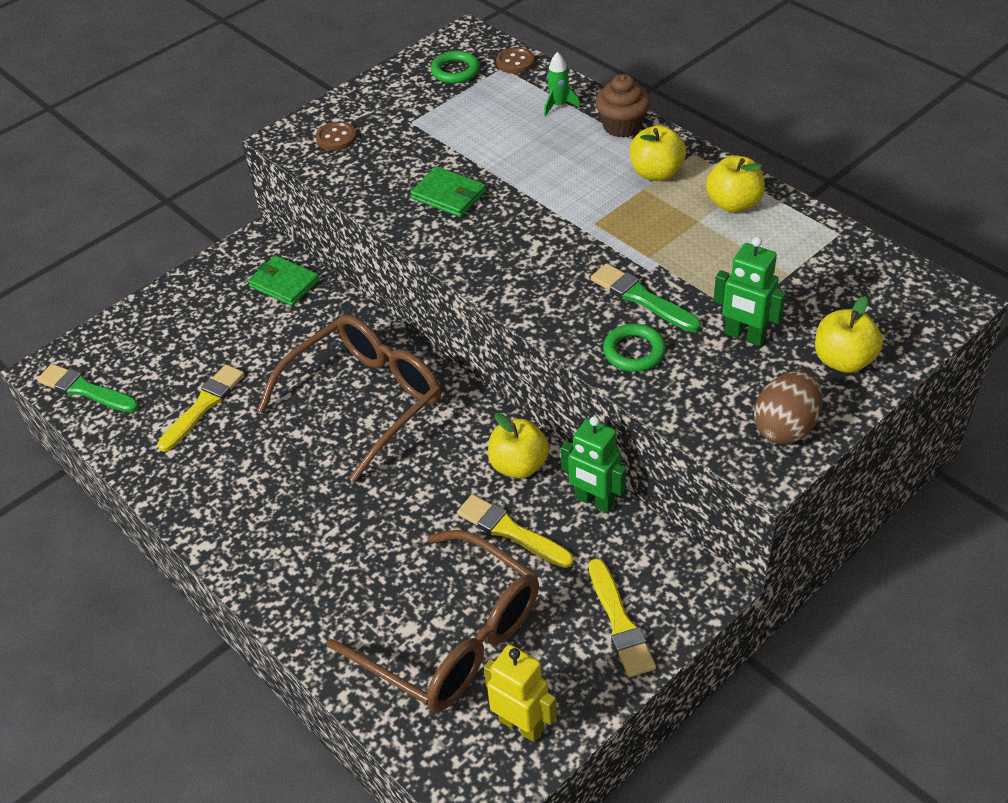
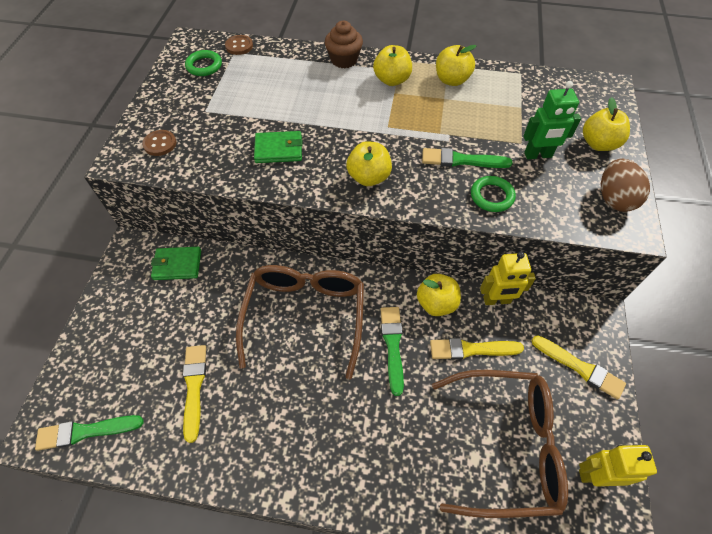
camera: 40 degrees left, 10 degrees up
(428, 478) = (392, 345): none -> green brush
(515, 267) = (369, 177): none -> yellow apple
(558, 105) = (293, 62): green rocket -> none
(594, 501) = (496, 300): green robot -> yellow robot

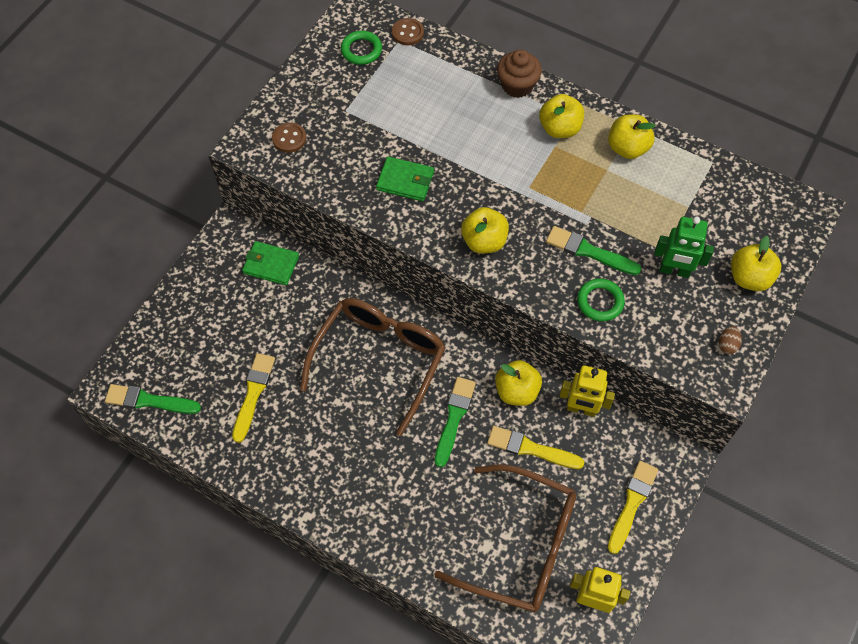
camera: 20 degrees right, 5 degrees up
(580, 368) = (632, 503): yellow brush -> yellow brush turned 120 degrees counterclockwise
(614, 199) = (727, 345): brown egg -> brown egg, size x0.49

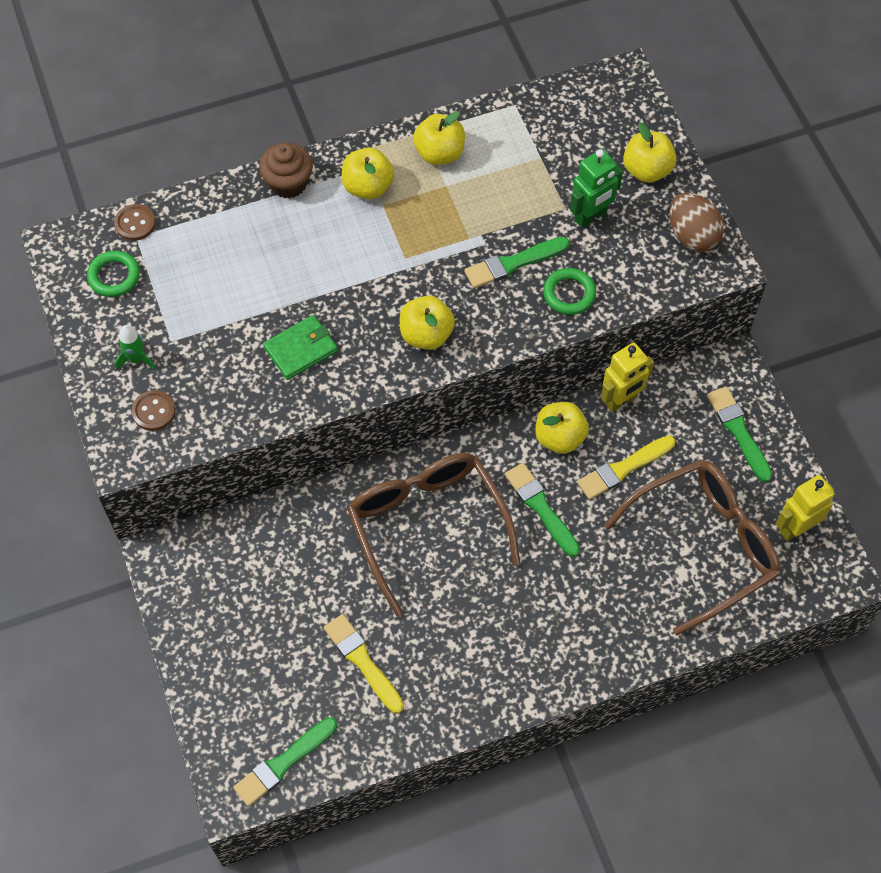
camera: 50 degrees left, 0 degrees up
(271, 265) = (236, 546): green wallet -> none
(316, 103) = (136, 359): none -> green rocket
(632, 503) = (738, 431): yellow brush -> green brush
(727, 345) = (692, 235): brown egg -> brown egg, size x2.05

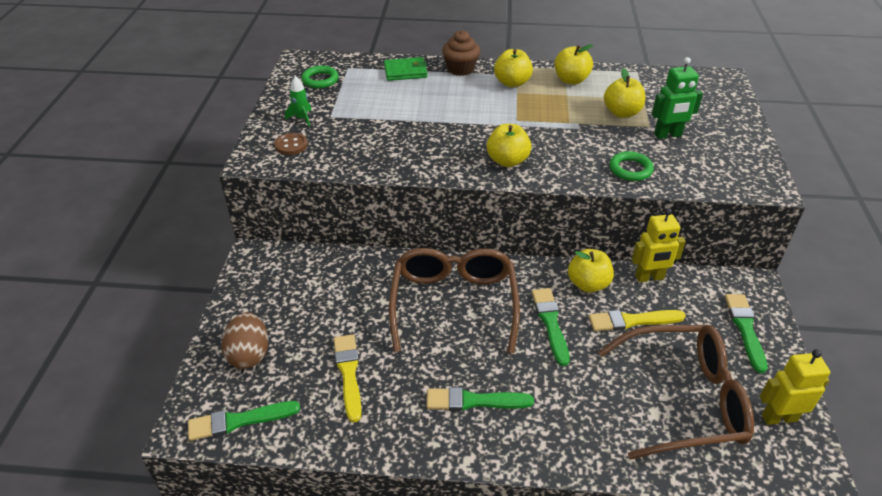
camera: 25 degrees right, 20 degrees down
(135, 223) = (352, 62): brown button -> none
(300, 349) = (412, 143): green wallet -> green wallet (405, 71)
(513, 263) = (595, 143): green brush -> green brush (474, 401)
(647, 170) = (723, 123): yellow apple -> yellow apple (622, 113)
(692, 235) = (747, 165): brown egg -> brown egg (249, 354)

